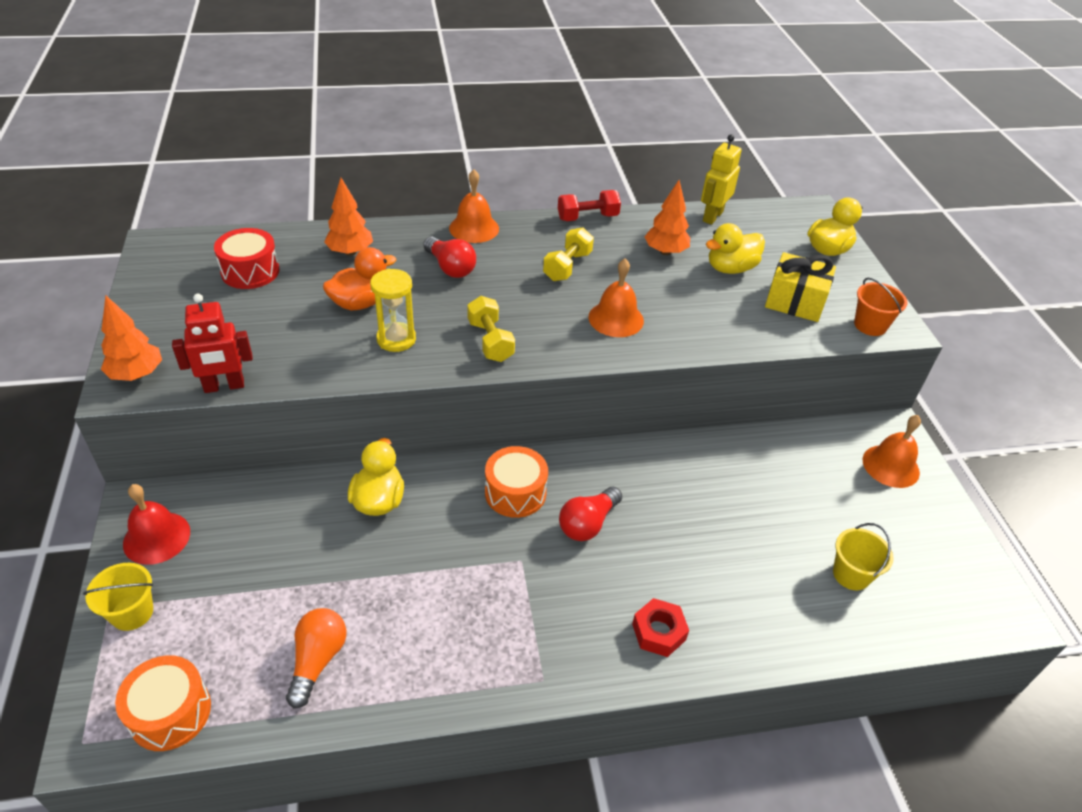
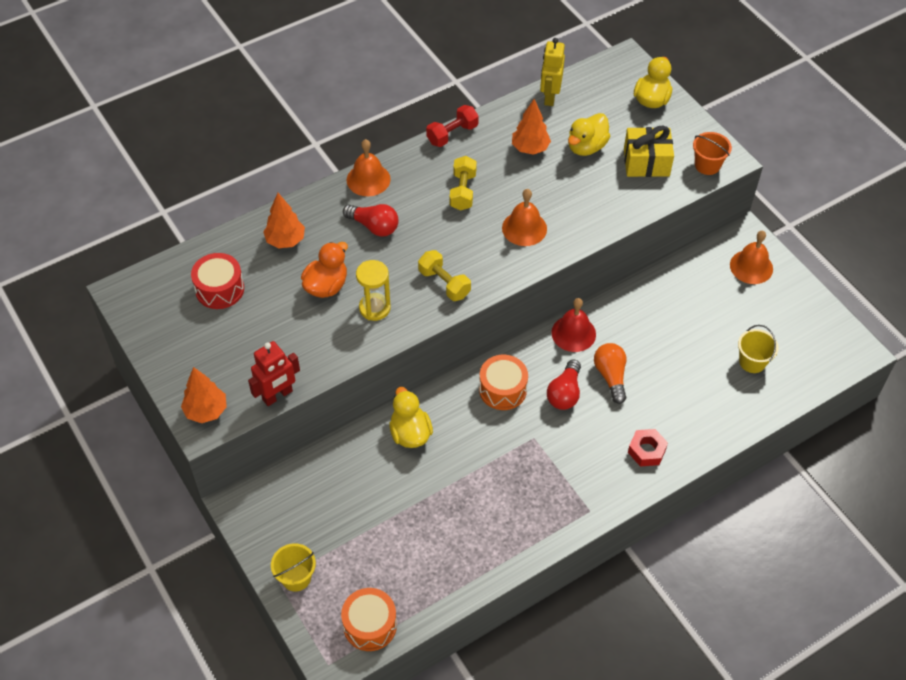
camera: 20 degrees left, 10 degrees up
(156, 537) = (272, 522): red bell -> red bell (573, 333)
(317, 660) = (441, 556): orange light bulb -> orange light bulb (610, 376)

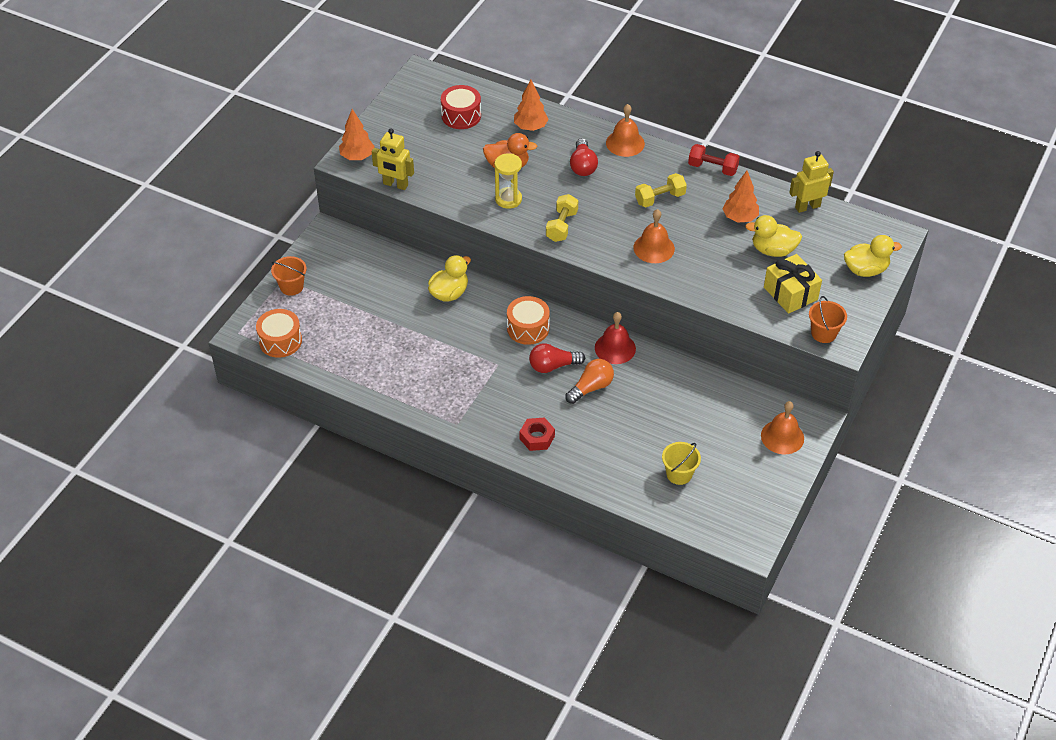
camera: 60 degrees right, 5 degrees down
(277, 395) = (395, 185): red robot -> yellow robot
(296, 577) = (291, 286): yellow bucket -> orange bucket

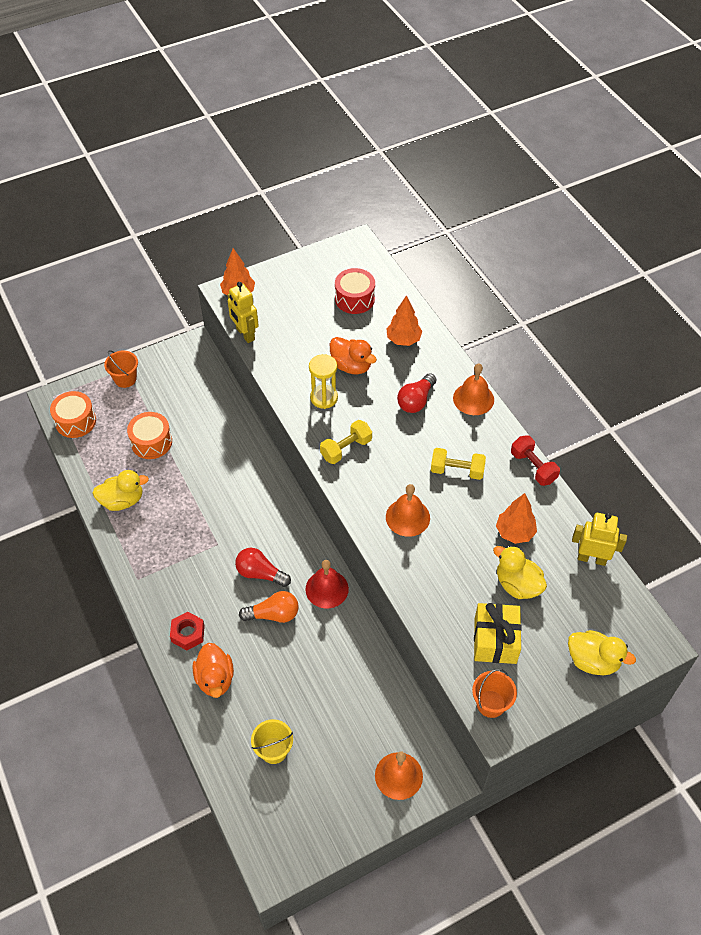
camera: 35 degrees right, 5 degrees up
(449, 293) = (237, 454): yellow duck -> yellow duck (122, 500)
(528, 328) = (271, 525): orange drum -> orange drum (151, 442)
(589, 455) = (215, 679): none -> orange duck

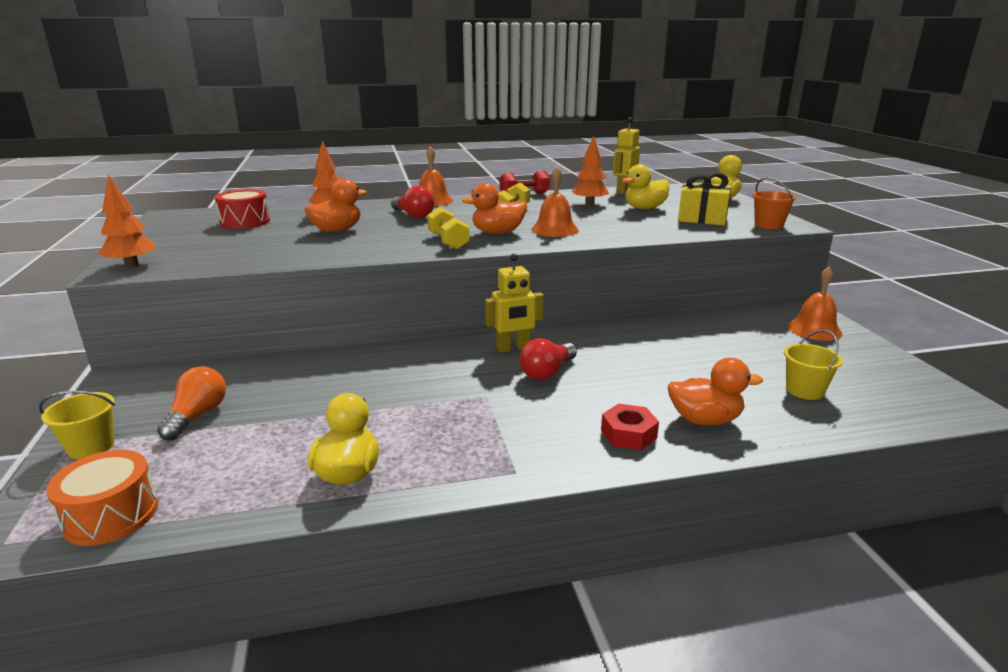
camera: 75 degrees left, 30 degrees down
(125, 379) = (91, 446): orange bucket -> yellow bucket
(151, 442) = (256, 433): orange drum -> none
(245, 334) = (209, 268): yellow robot -> yellow robot (513, 348)
(273, 614) = (611, 370): orange light bulb -> orange light bulb (197, 416)
(324, 398) = (366, 243): yellow hourglass -> none
(327, 589) = (584, 337): red bell -> none
(383, 476) = (497, 233): none -> orange duck

